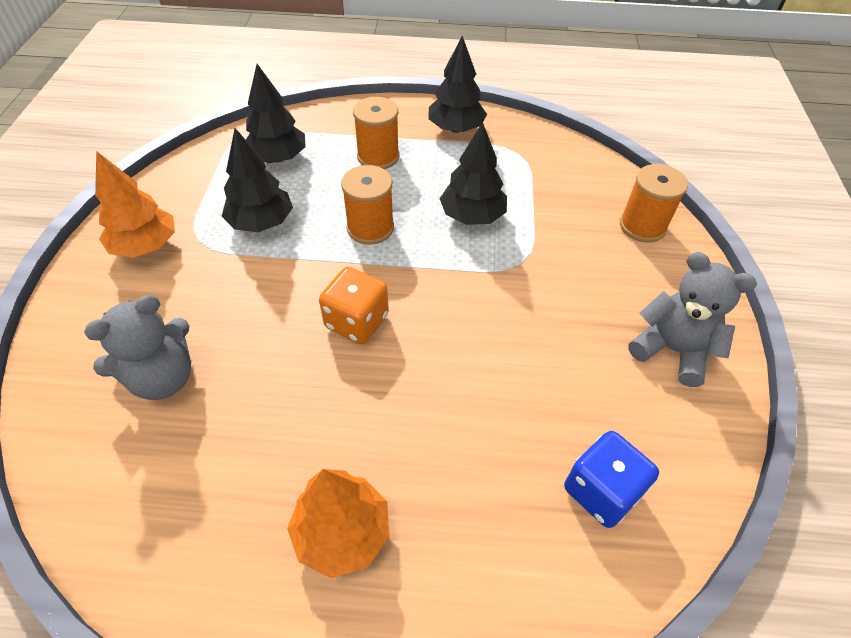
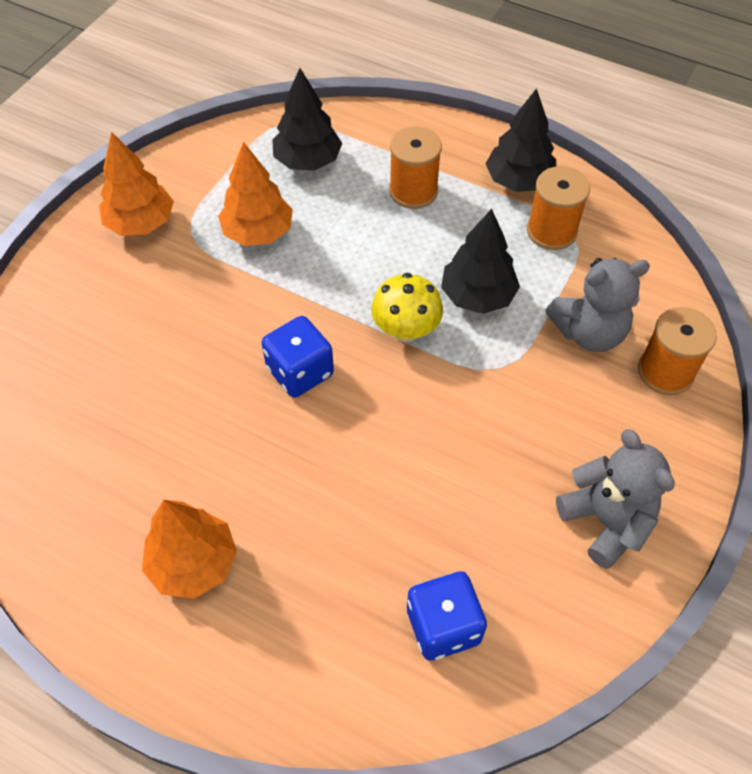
camera: 25 degrees right, 5 degrees up
(163, 378) = (105, 364): grey teddy bear -> grey teddy bear (589, 332)
(261, 222) = (258, 232): black tree -> orange tree
(357, 321) = (300, 372): orange dice -> blue dice
(370, 228) = (363, 274): orange spool -> orange spool (551, 231)
(429, 258) = (406, 329): none -> yellow mushroom

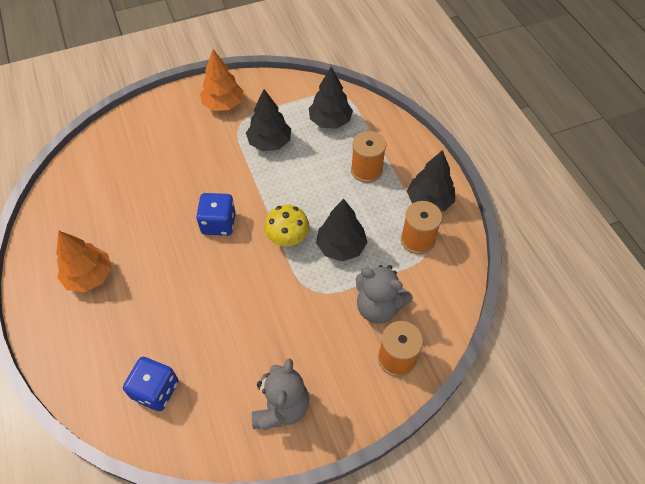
camera: 40 degrees right, 0 degrees up
(258, 232) = (269, 143): orange tree -> black tree

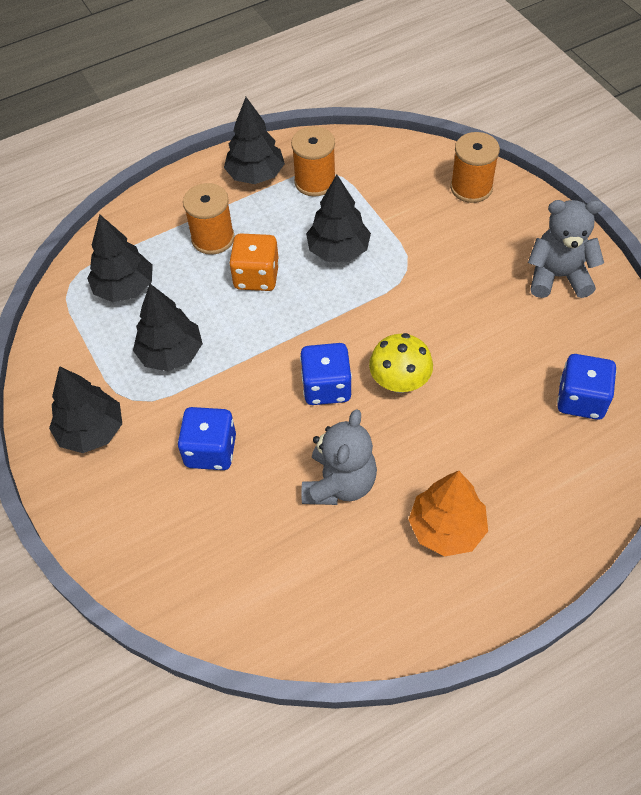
camera: 95 degrees left, 0 degrees up
(190, 158) = (211, 451): none -> blue dice
(223, 104) = (91, 431): orange tree -> black tree
(287, 238) = (336, 305): yellow mushroom -> yellow mushroom (399, 381)
(325, 193) = (256, 276): none -> orange dice
(378, 307) = (413, 208): grey teddy bear -> grey teddy bear (339, 483)

